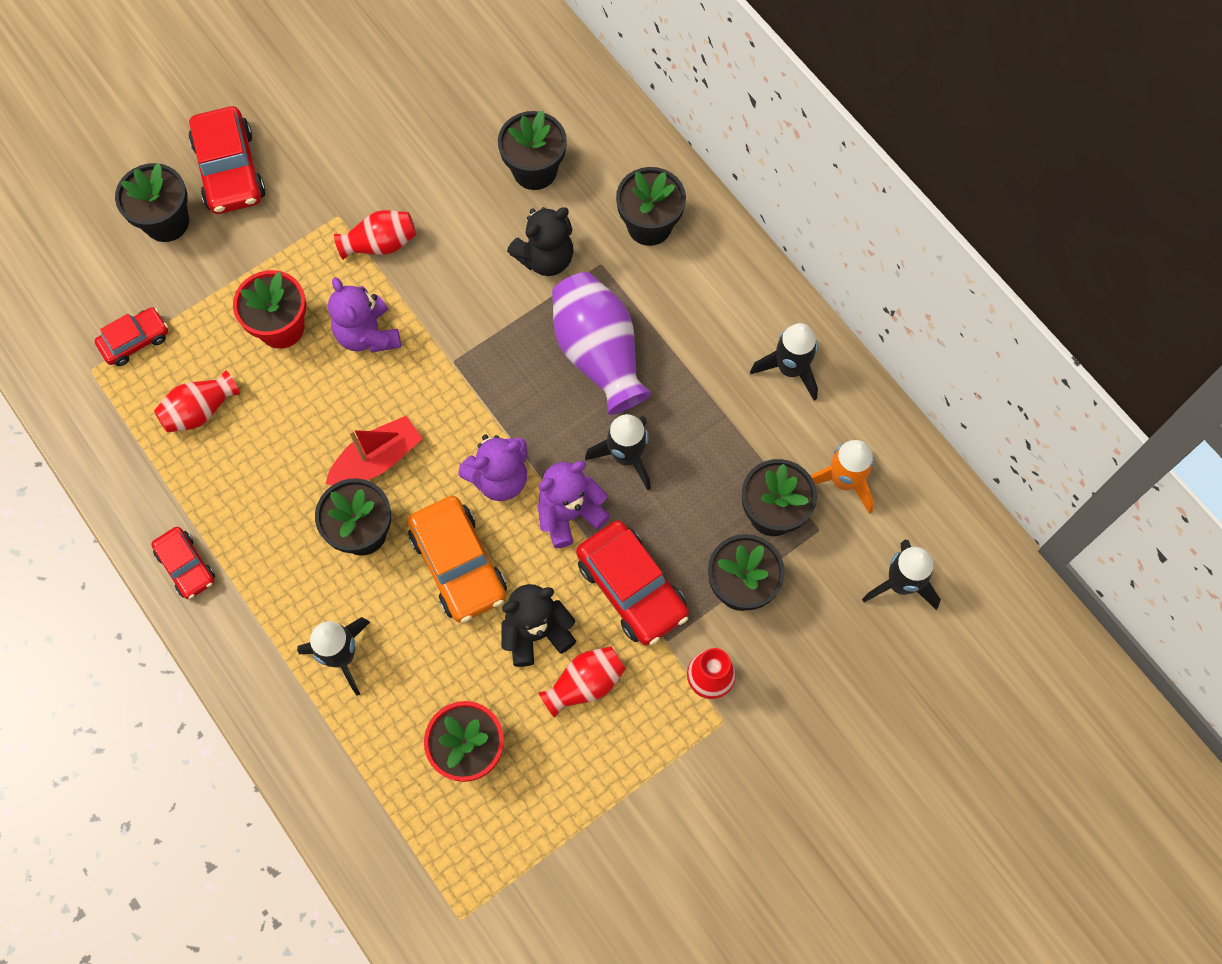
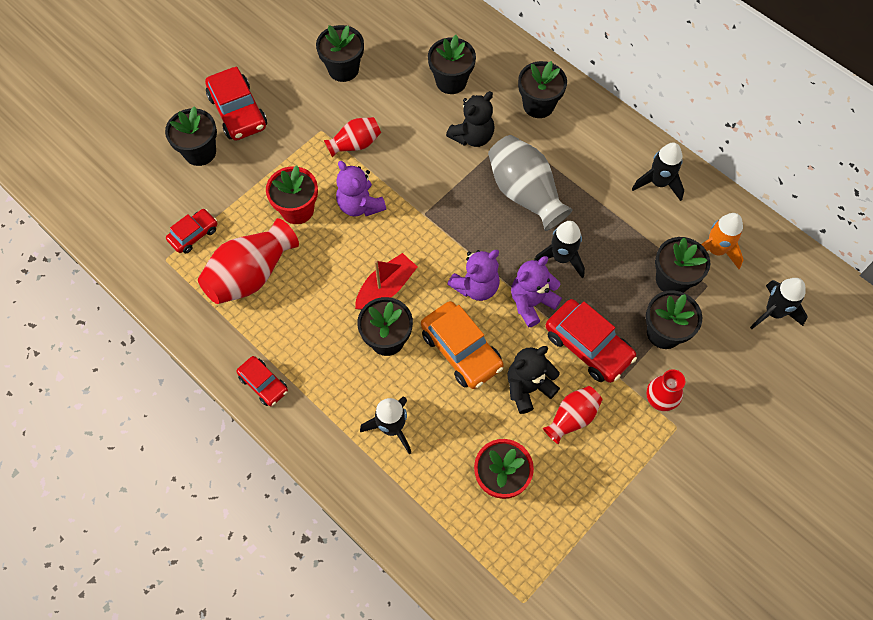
camera: 10 degrees left, 5 degrees down
(200, 411) = (251, 275): red vase -> red vase, size x1.72
(388, 129) = (343, 69): none -> black flower pot
(598, 354) = (525, 193): purple vase -> grey vase

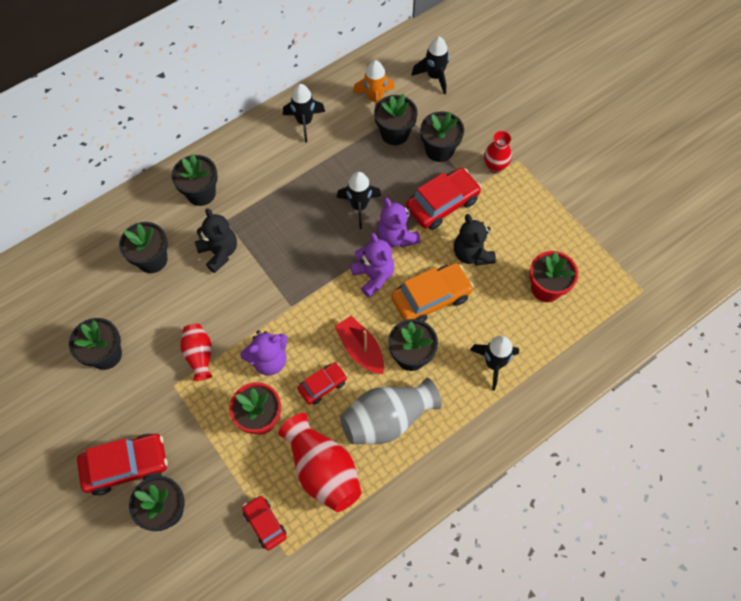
camera: 80 degrees left, 0 degrees up
(263, 384) = (438, 469): red car -> red car (322, 385)
(525, 193) = (290, 221): grey vase -> grey vase (387, 419)
(572, 418) = (501, 228): red vase -> none

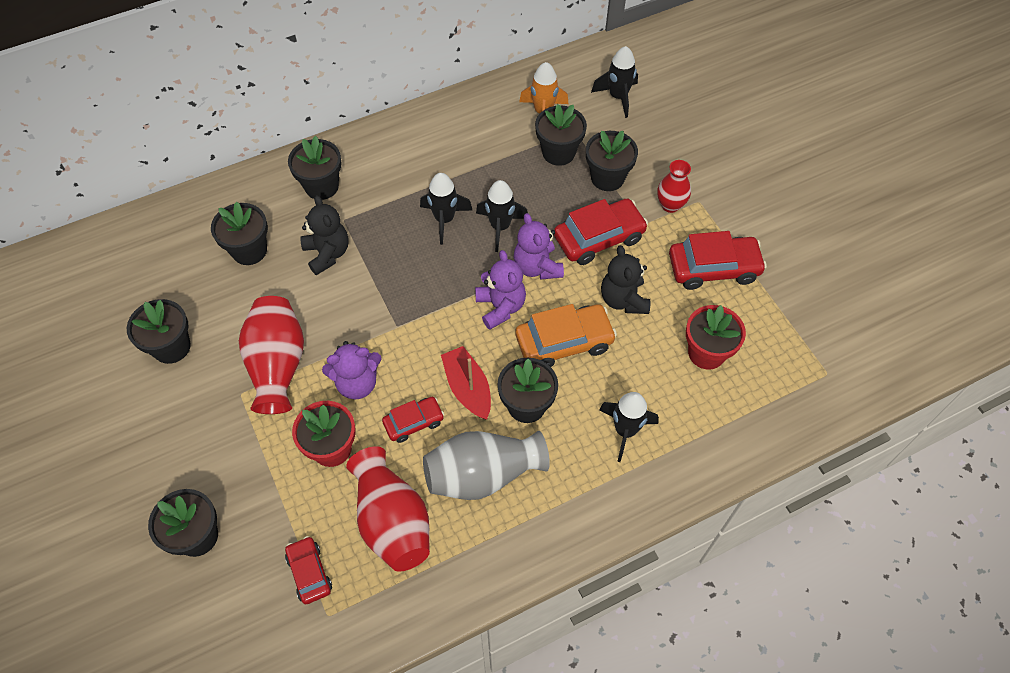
camera: 10 degrees right, 5 degrees down
(126, 466) = (163, 476): red car -> red car (713, 268)
(199, 355) = (278, 365): red vase -> red vase, size x1.72
(304, 122) = (456, 126): black rocket -> black rocket (444, 219)

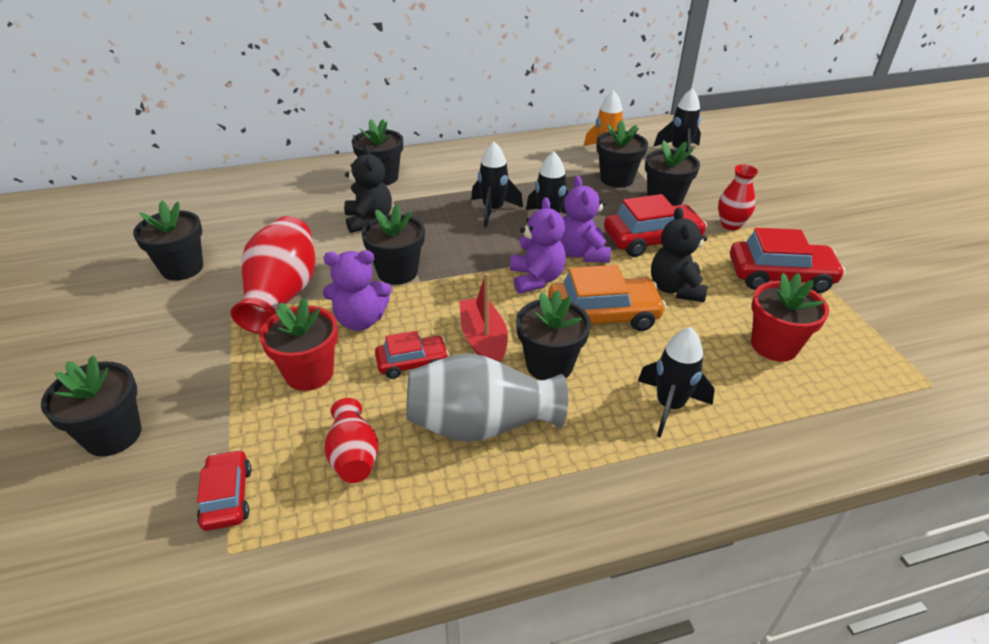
camera: 10 degrees right, 20 degrees down
(249, 250) = (294, 210): black flower pot -> black flower pot (397, 272)
(392, 521) = (354, 456): red vase -> red vase, size x0.58

